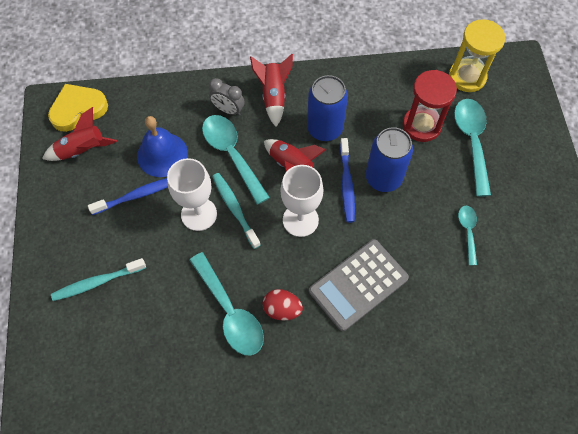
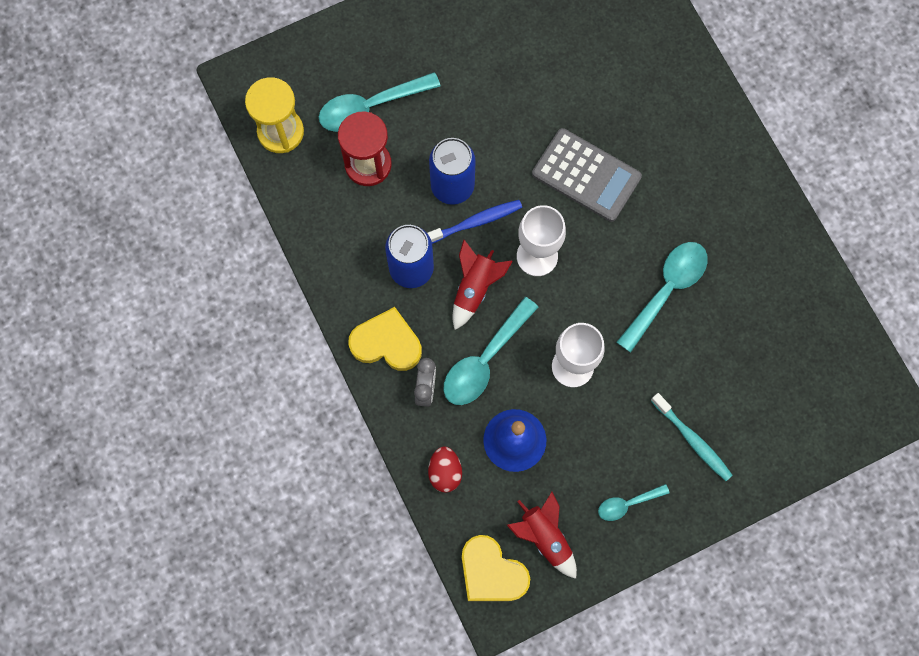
camera: 110 degrees left, 10 degrees up
(137, 195) = (577, 445): blue toothbrush -> none
(235, 209) = (551, 330): turquoise toothbrush -> none
(273, 96) = (386, 343): red rocket -> yellow heart
(282, 309) = (642, 240): red egg -> red egg (445, 472)
(467, 231) = (484, 86): turquoise spoon -> turquoise spoon (627, 504)

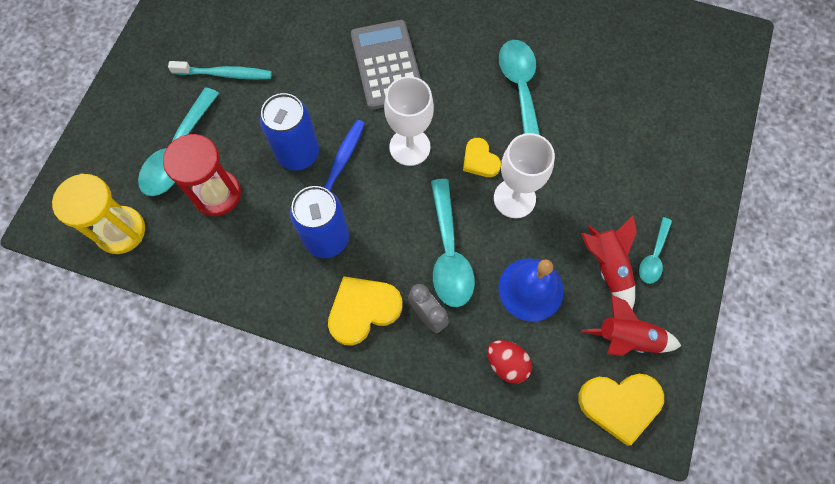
camera: 45 degrees left, 5 degrees down
(475, 288) = (388, 209): red rocket -> red rocket (607, 267)
(578, 314) = (480, 160): none -> yellow heart
(586, 175) = (387, 65): grey calculator -> grey calculator turned 90 degrees counterclockwise
(692, 440) = (645, 171): turquoise toothbrush -> turquoise toothbrush (225, 74)

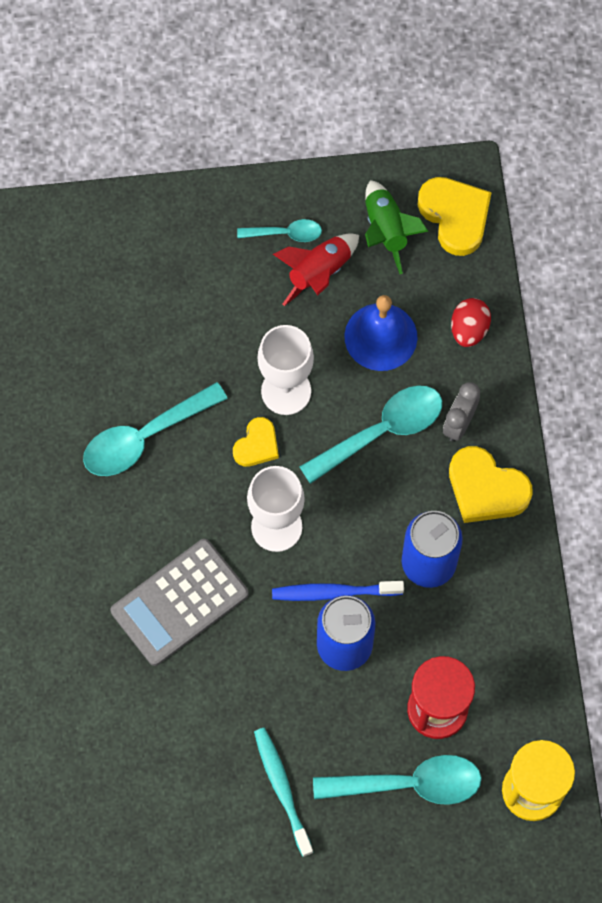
camera: 115 degrees left, 0 degrees up
(627, 338) = (386, 230): red rocket -> green rocket

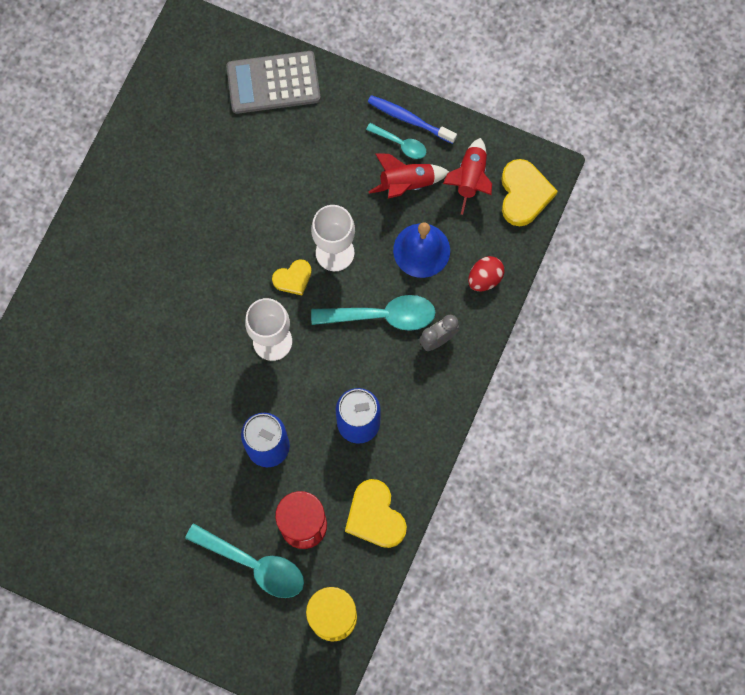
camera: 30 degrees right, 5 degrees up
(144, 437) = (222, 232): turquoise spoon -> none
(179, 602) = (178, 356): grey calculator -> grey calculator (273, 83)
(282, 789) = (169, 519): turquoise toothbrush -> none
(334, 592) = (283, 407): blue toothbrush -> blue toothbrush (409, 119)
(386, 230) = (470, 179): green rocket -> red rocket
(486, 488) = (429, 394): yellow heart -> yellow heart (375, 516)

